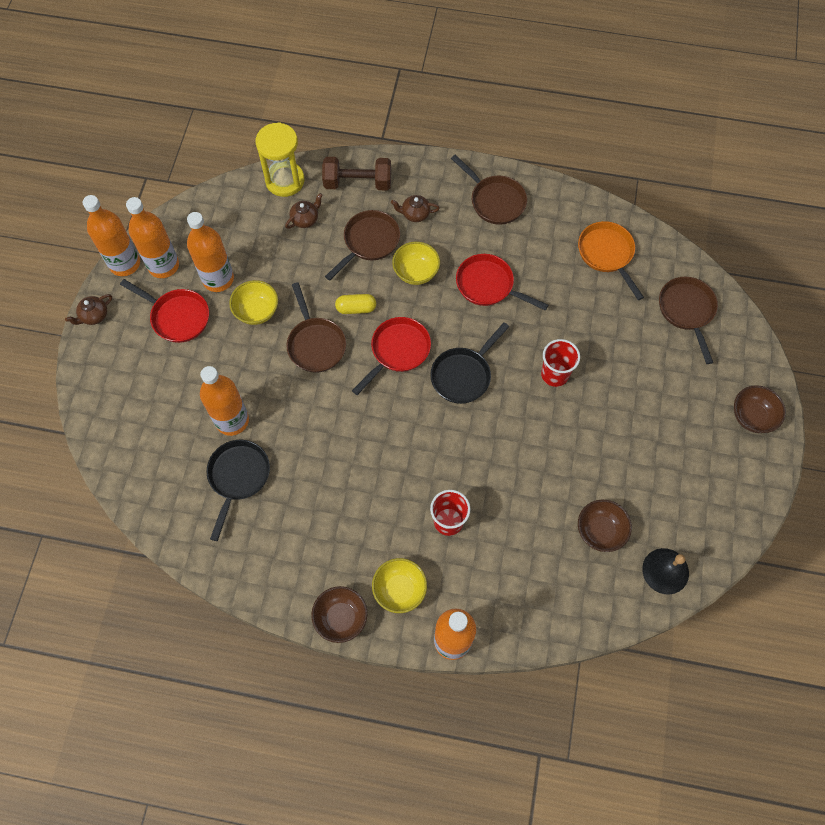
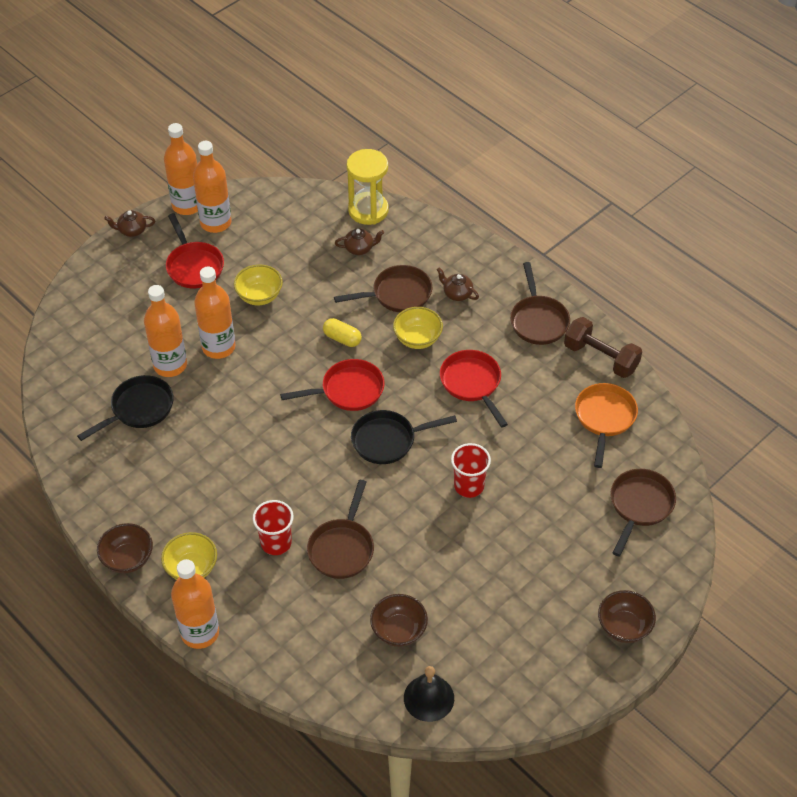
camera: 35 degrees right, 15 degrees down
(218, 279) = (249, 256): orange bottle -> orange bottle (218, 347)
(315, 344) = (285, 346): brown pan -> brown pan (342, 548)
(358, 183) = (428, 244): brown dumbbell -> brown dumbbell (601, 358)

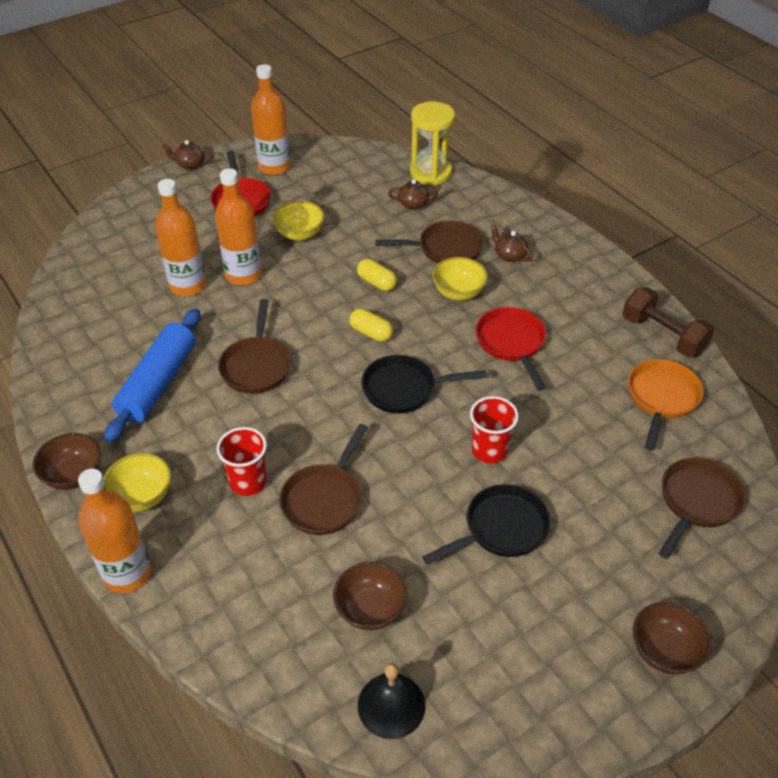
camera: 10 degrees right, 5 degrees down
(138, 409) = (140, 323): black pan -> black pan (501, 529)
(173, 465) = (158, 383): none -> blue rolling pin
(187, 205) = (251, 150): orange bottle -> none
(348, 390) = (371, 333): red pan -> yellow capsule
(538, 320) = (595, 290): brown pan -> brown pan (256, 366)

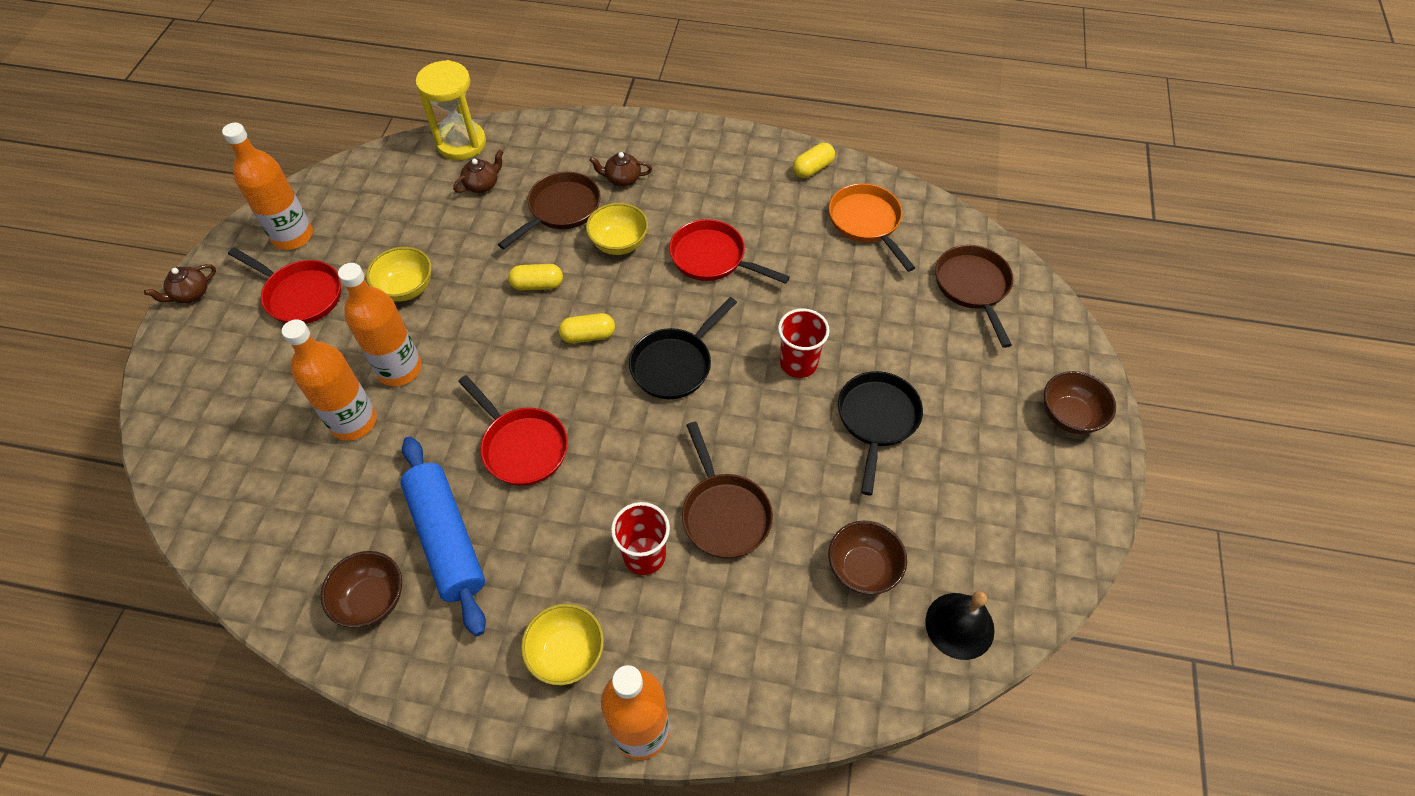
camera: 45 degrees left, 10 degrees up
(73, 475) = (476, 696): brown bowl -> brown bowl (372, 600)
(256, 366) = (521, 446): brown pan -> red pan
(663, 335) = (812, 169): brown dumbbell -> yellow capsule

